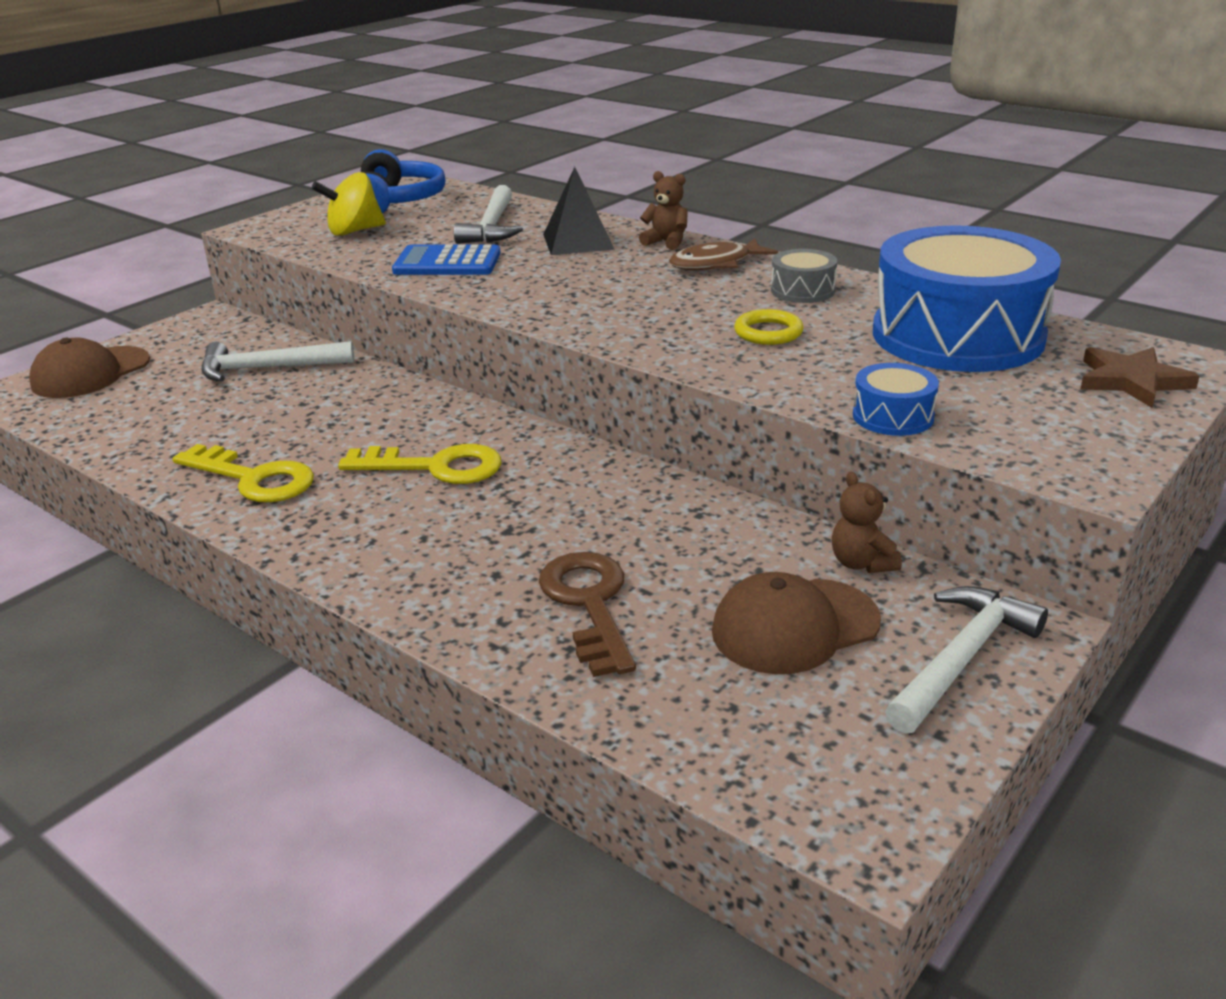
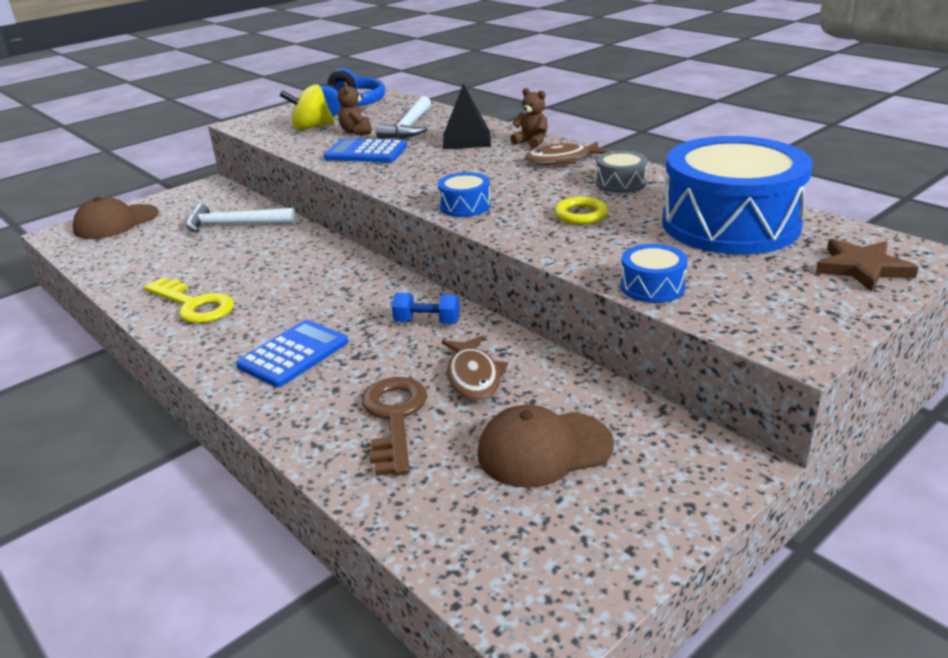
camera: 10 degrees right, 0 degrees up
(421, 534) = (293, 354): none -> blue calculator
(435, 467) = (322, 304): yellow key -> none
(587, 481) = (427, 322): none -> blue dumbbell
(613, 328) = (465, 206): none -> blue drum
(673, 546) = (473, 377): none -> brown fish
(861, 563) = (614, 402): brown teddy bear -> brown teddy bear (356, 132)
(962, 659) = (669, 488): white hammer -> none

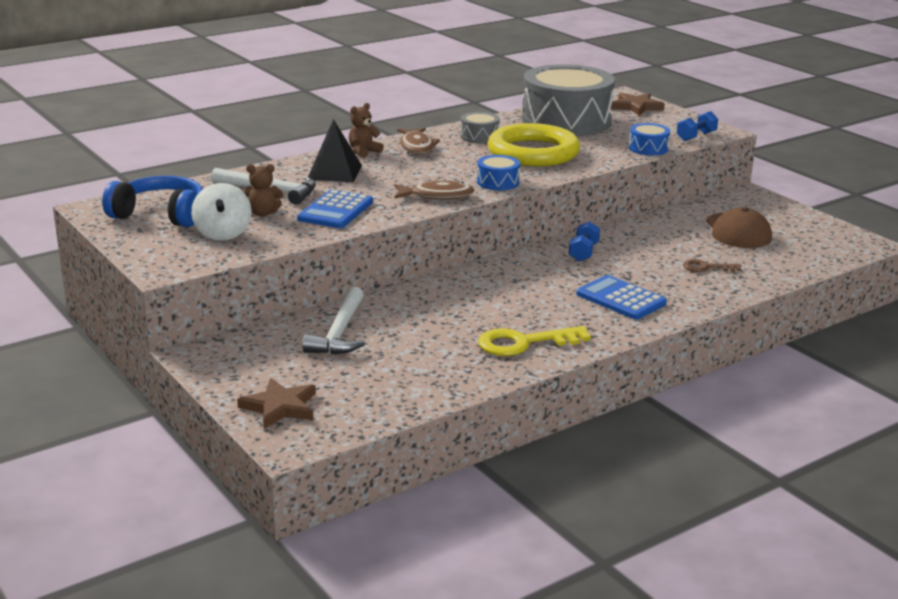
camera: 85 degrees left, 5 degrees down
(116, 222) = (280, 407): brown cap -> brown star
(194, 305) = (524, 343): yellow key -> yellow key turned 150 degrees counterclockwise
(311, 127) = (223, 234): yellow spinning top -> white spinning top
(394, 418) = (706, 267): brown key -> brown key, size x0.57
(473, 377) = (661, 243): brown fish -> brown fish (437, 196)
(580, 215) = (533, 152): yellow ring -> yellow ring, size x2.32
(730, 224) = (566, 121): blue drum -> grey drum
(746, 325) = (696, 137): none -> blue dumbbell

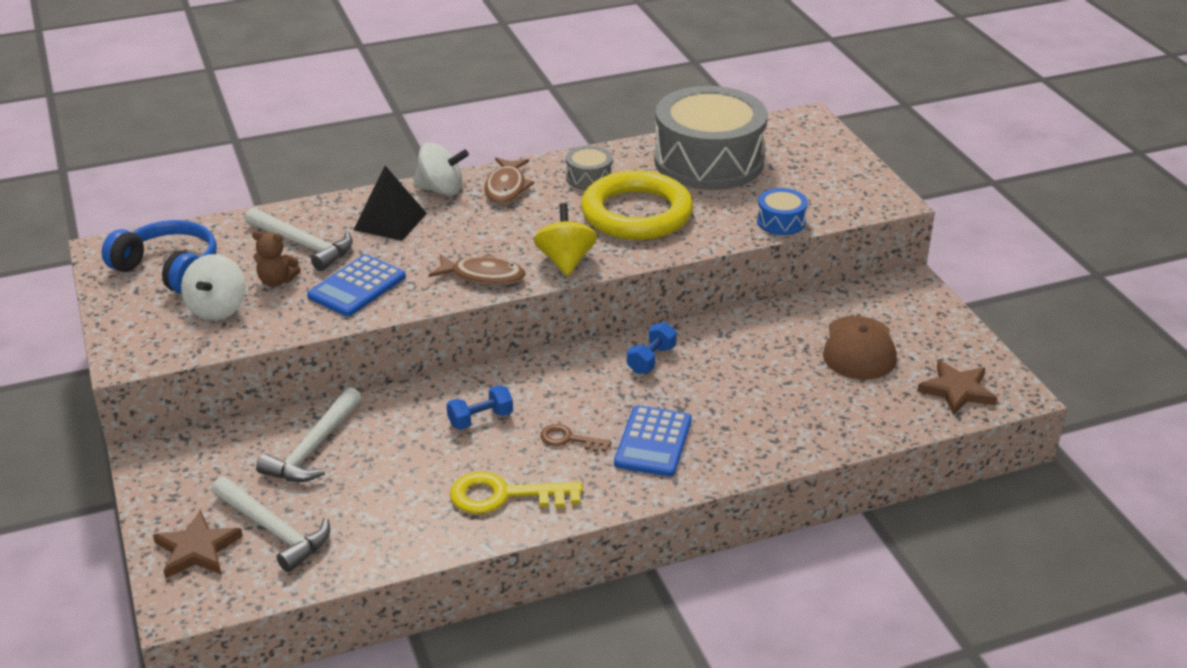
camera: 15 degrees right, 10 degrees up
(341, 387) = (274, 530): none -> white hammer
(363, 152) = (441, 190): brown teddy bear -> white spinning top
(498, 182) = (565, 261): blue drum -> yellow spinning top
(621, 299) = (653, 442): blue calculator -> blue calculator turned 135 degrees counterclockwise
(636, 107) = (811, 143): brown star -> brown star (957, 390)
(696, 137) = (853, 207): blue dumbbell -> blue dumbbell (480, 419)
(706, 267) = (785, 405): brown key -> brown key (569, 439)

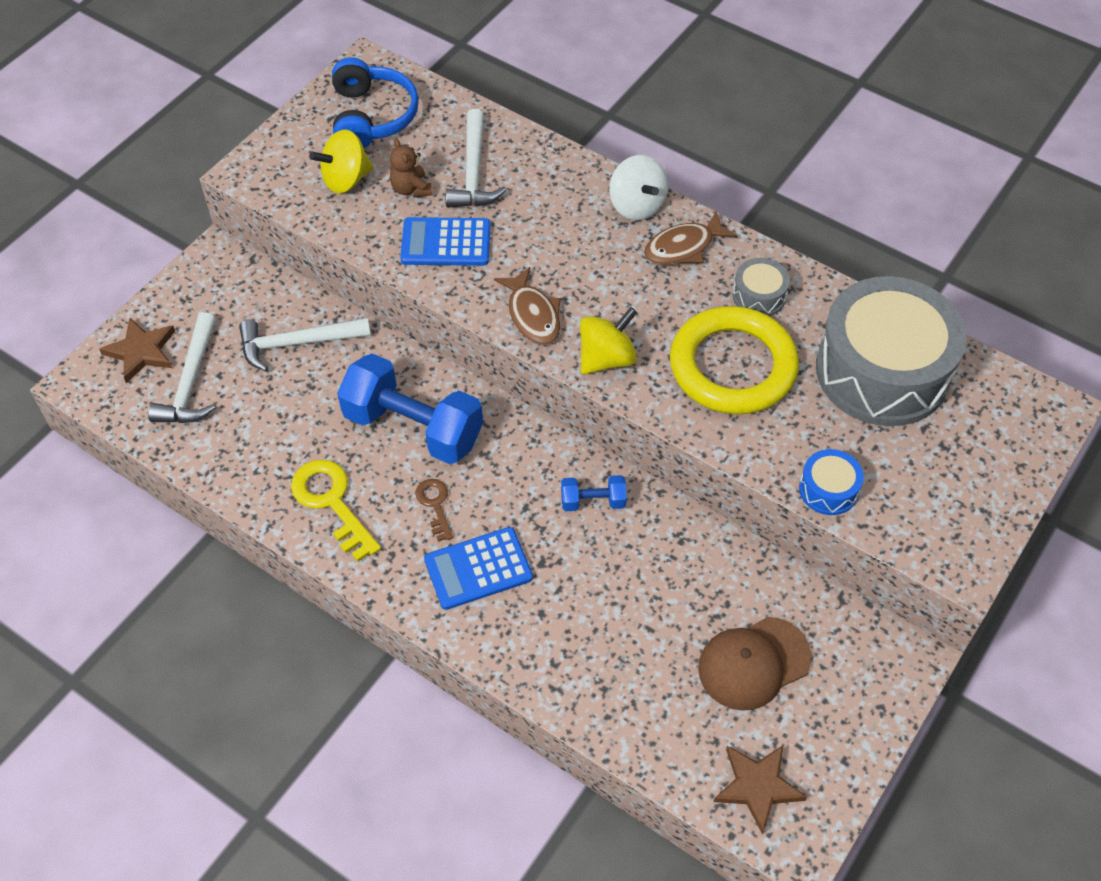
camera: 55 degrees right, 20 degrees up
(217, 309) = (346, 179): white spinning top -> yellow spinning top
(390, 221) = (557, 203): black pyramid -> none
(480, 419) = (413, 427): blue dumbbell -> blue dumbbell, size x2.18

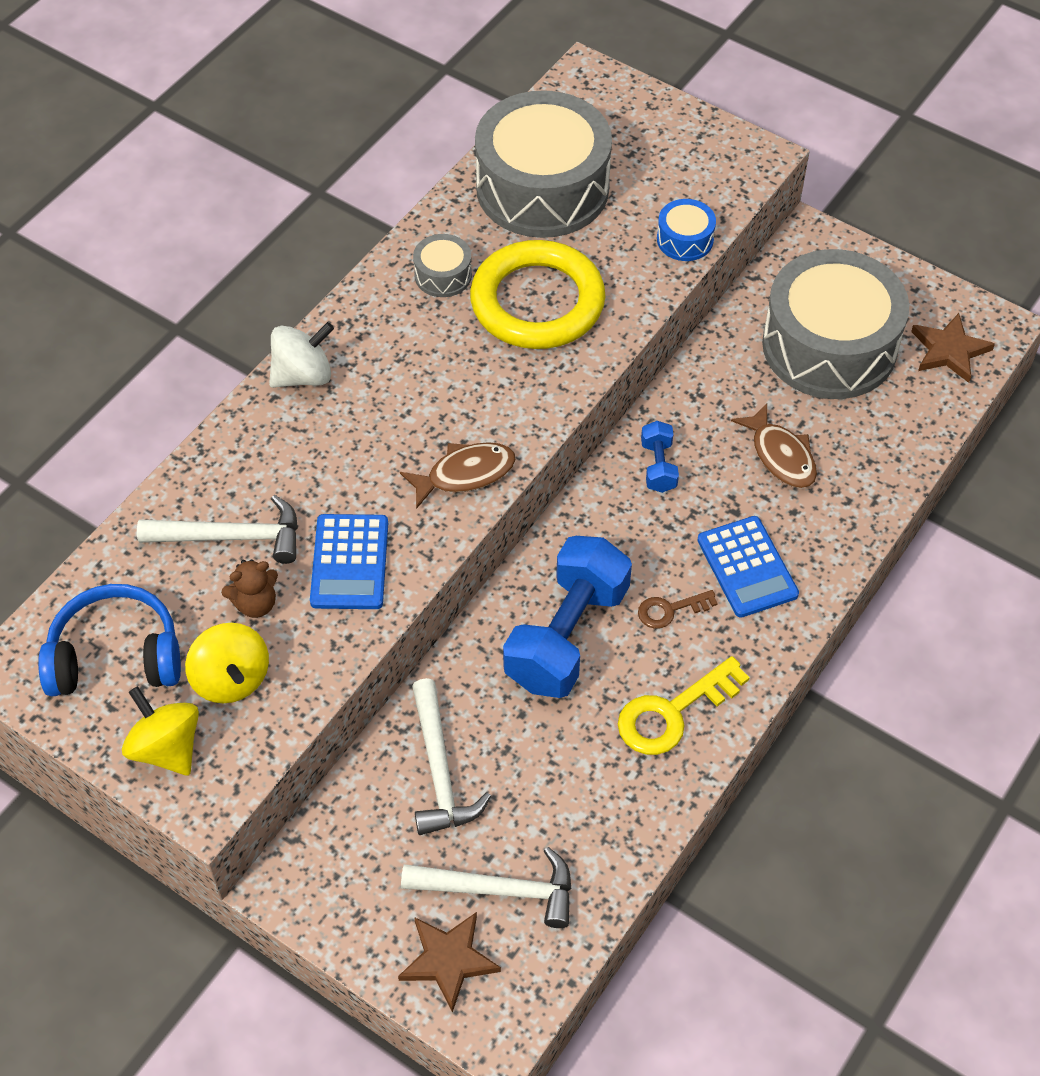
camera: 90 degrees left, 0 degrees up
(606, 358) = (527, 407): yellow spinning top -> yellow spinning top (166, 748)
(683, 247) = (370, 335): brown fish -> brown fish (780, 455)
(753, 663) = (829, 346): brown cap -> grey drum

